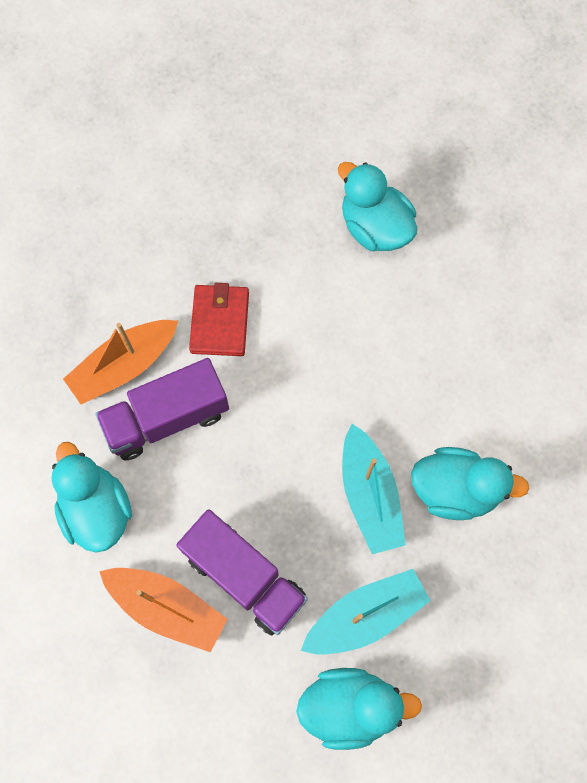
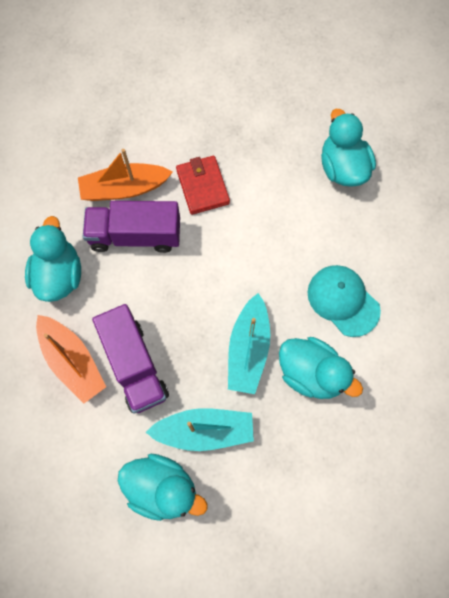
camera: 25 degrees right, 0 degrees up
(220, 322) = (202, 186): red wallet -> red wallet turned 45 degrees counterclockwise
(450, 387) = (343, 301): none -> turquoise cap

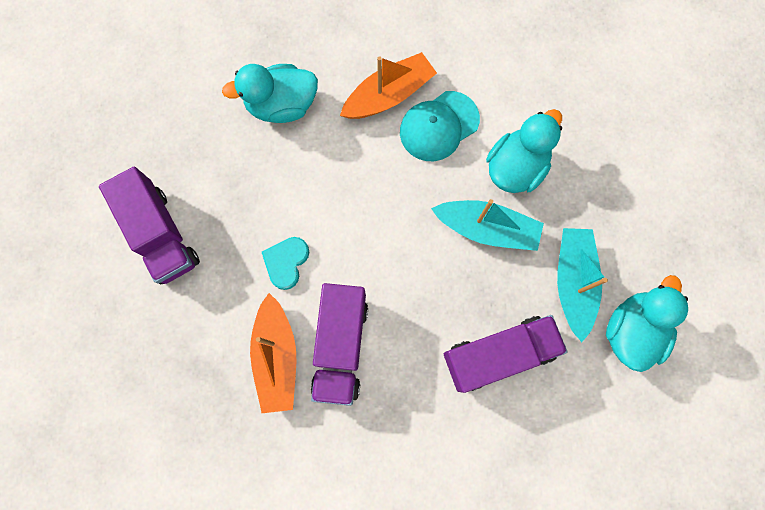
camera: 85 degrees left, 5 degrees up
(59, 275) = (383, 441): turquoise duck -> none
(72, 361) = (491, 426): orange boat -> orange boat (389, 95)
(202, 186) = (286, 262): red wallet -> turquoise heart
(217, 94) = (161, 235): none -> purple truck

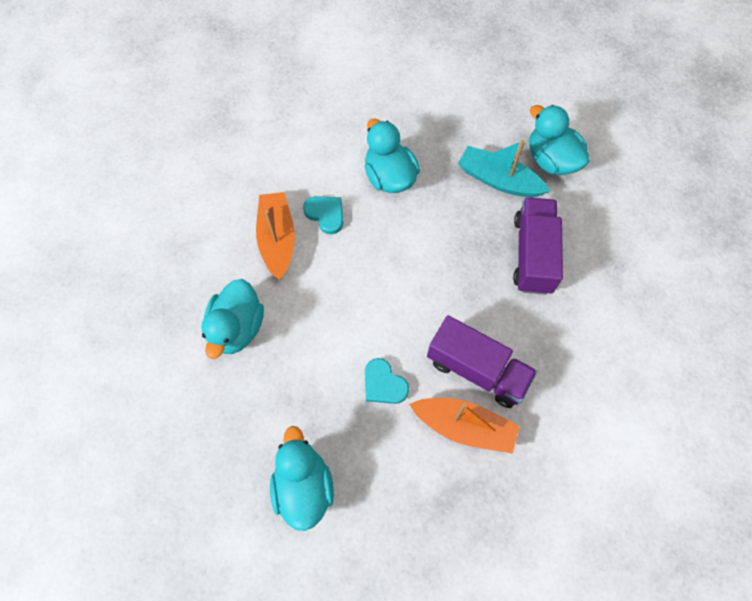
camera: 65 degrees left, 10 degrees down
(161, 235) = (303, 486): purple truck -> turquoise duck
(439, 126) = (326, 214): turquoise cap -> turquoise heart
(487, 229) = (429, 218): turquoise boat -> none

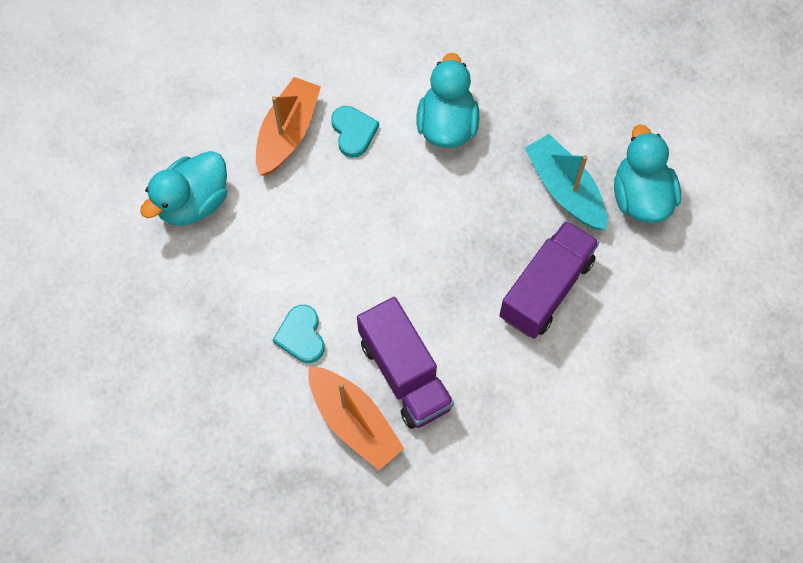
camera: 30 degrees right, 0 degrees up
(303, 486) = (163, 389): turquoise duck -> none

